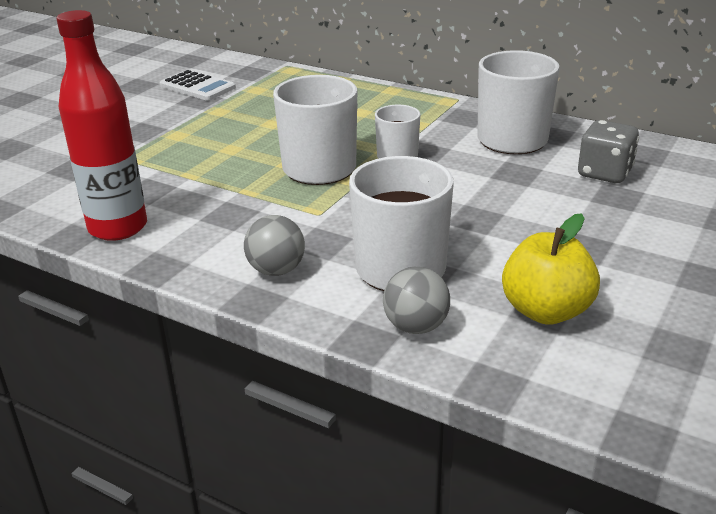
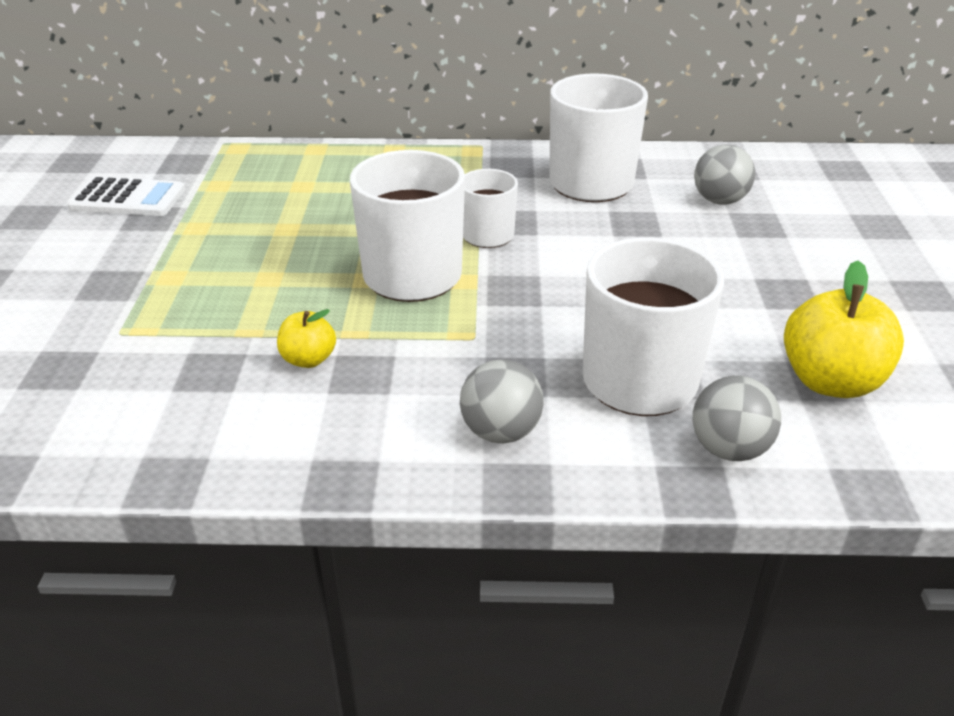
camera: 30 degrees left, 5 degrees up
(118, 228) = (223, 441): red bottle -> none
(207, 199) = (308, 359): none -> yellow apple
(604, 173) = (719, 201): grey dice -> grey ball

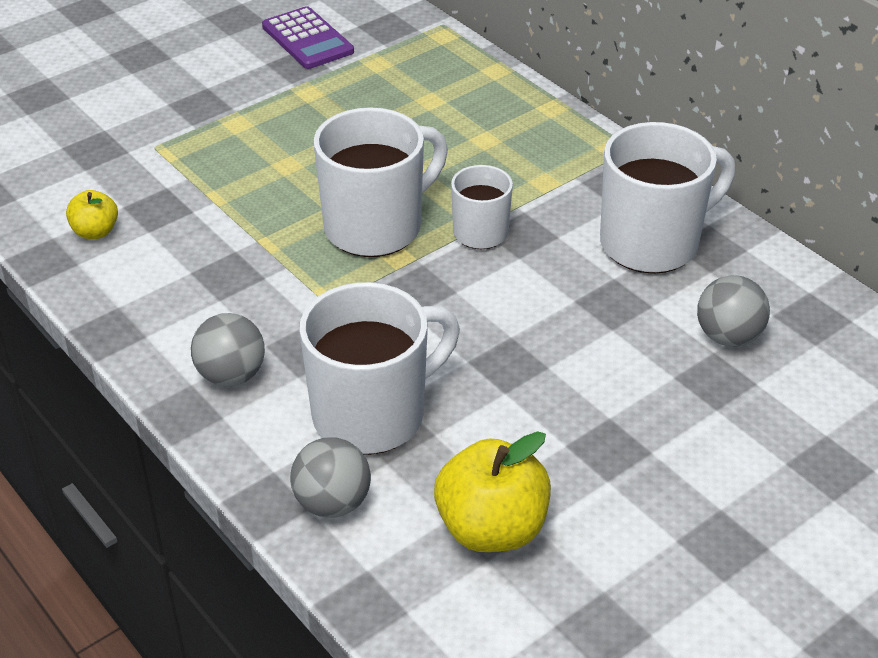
camera: 50 degrees right, 5 degrees up
(128, 198) = (307, 39): white calculator -> purple calculator
(308, 359) = (215, 242): yellow apple -> yellow apple (95, 232)

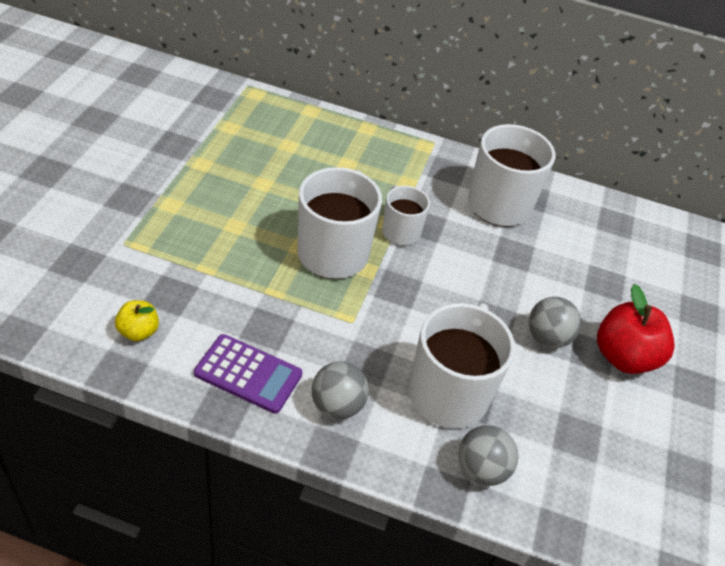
camera: 40 degrees left, 5 degrees up
(307, 39) = (164, 122): purple calculator -> purple calculator (248, 374)
(491, 528) = (581, 439): yellow apple -> none
(649, 470) = (623, 357): none -> red apple
(728, 336) = (588, 251): grey ball -> grey ball (547, 337)

